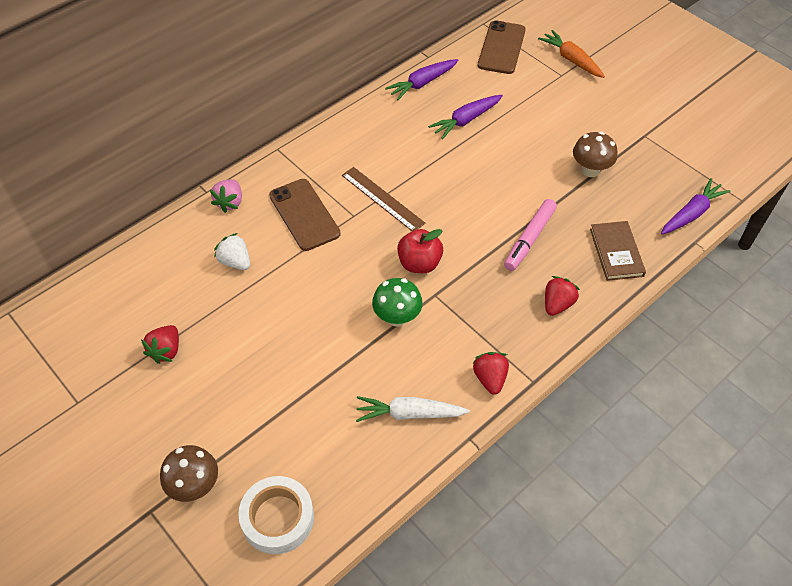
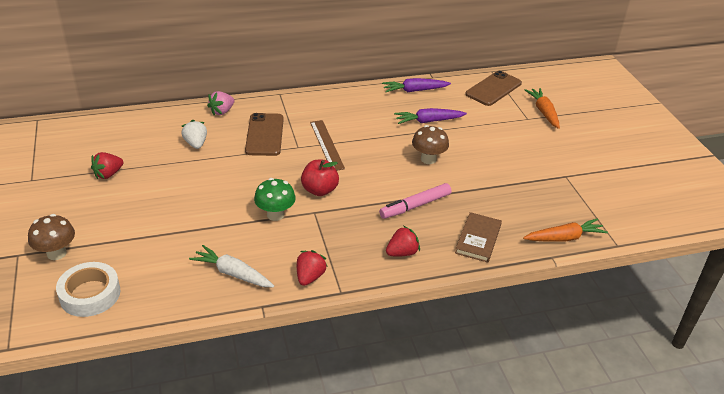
camera: 25 degrees right, 15 degrees down
(590, 170) = (501, 182): brown mushroom -> brown mushroom (428, 159)
(691, 213) = (564, 238): purple carrot -> orange carrot

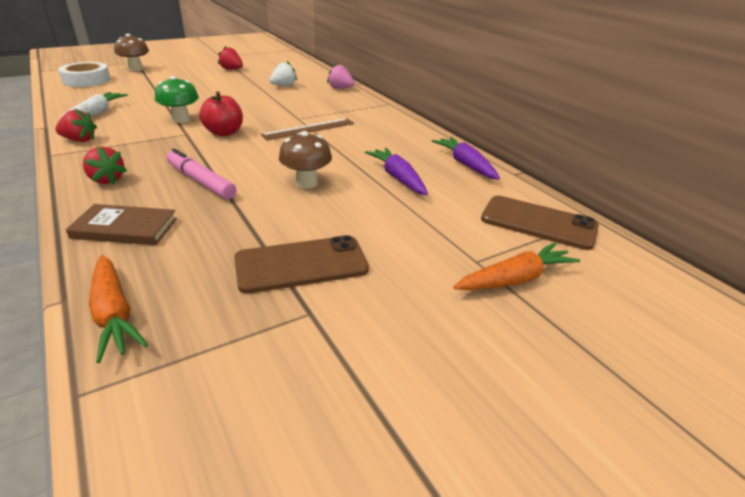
camera: 75 degrees right, 5 degrees down
(265, 135) = (312, 105): brown phone -> brown phone (301, 265)

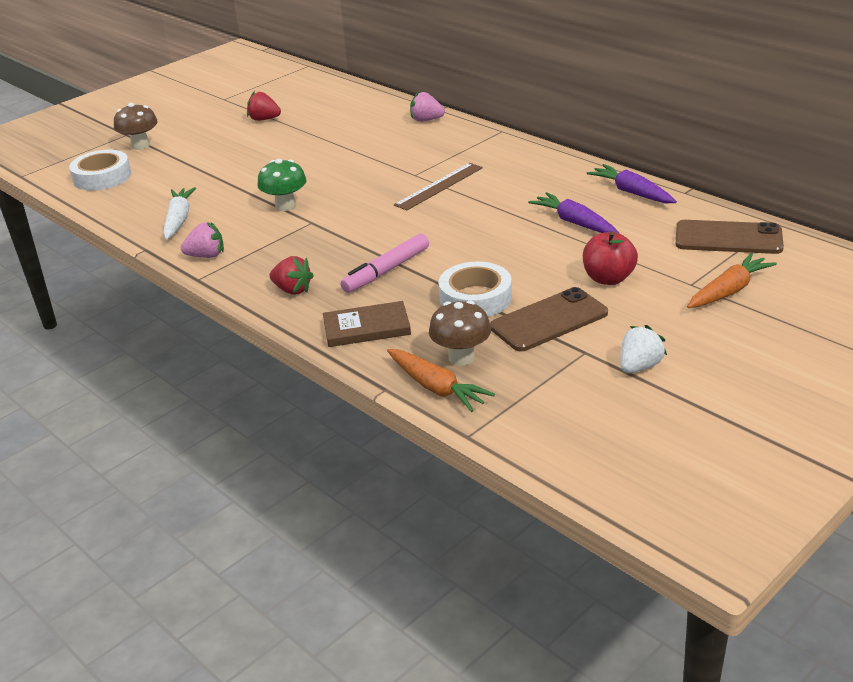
camera: 10 degrees left, 0 degrees up
(79, 140) = (206, 256): red strawberry -> pink strawberry
(201, 181) = (387, 270): pink marker -> pink marker turned 75 degrees counterclockwise
(224, 133) = (352, 211): red apple -> red apple (608, 278)
(251, 224) = (475, 298): none -> white tape
(284, 86) = (355, 131): white strawberry -> white strawberry (639, 366)
(306, 183) = (491, 248): brown mushroom -> brown mushroom (461, 357)

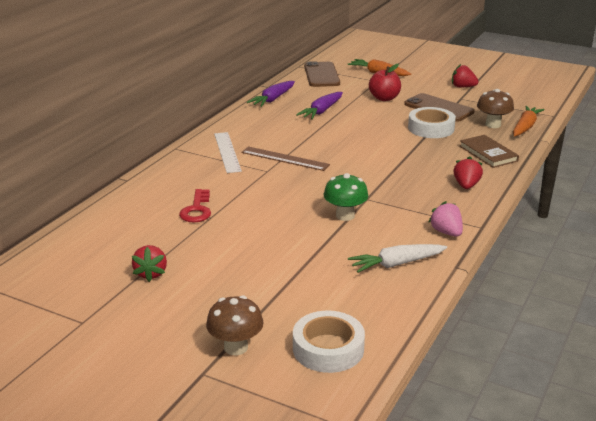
camera: 110 degrees left, 5 degrees down
(354, 138) = (197, 210): none -> red key
(387, 270) = (418, 158): pink marker -> none
(426, 120) = (153, 182): pink strawberry -> none
(476, 156) = (227, 152): none -> white ruler
(639, 366) = (462, 87): white strawberry -> red strawberry

